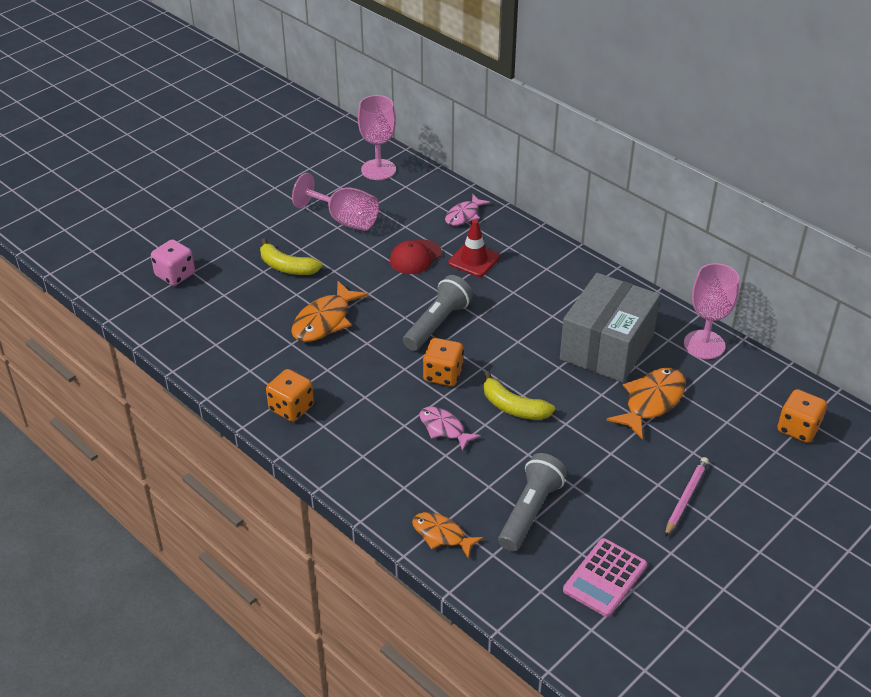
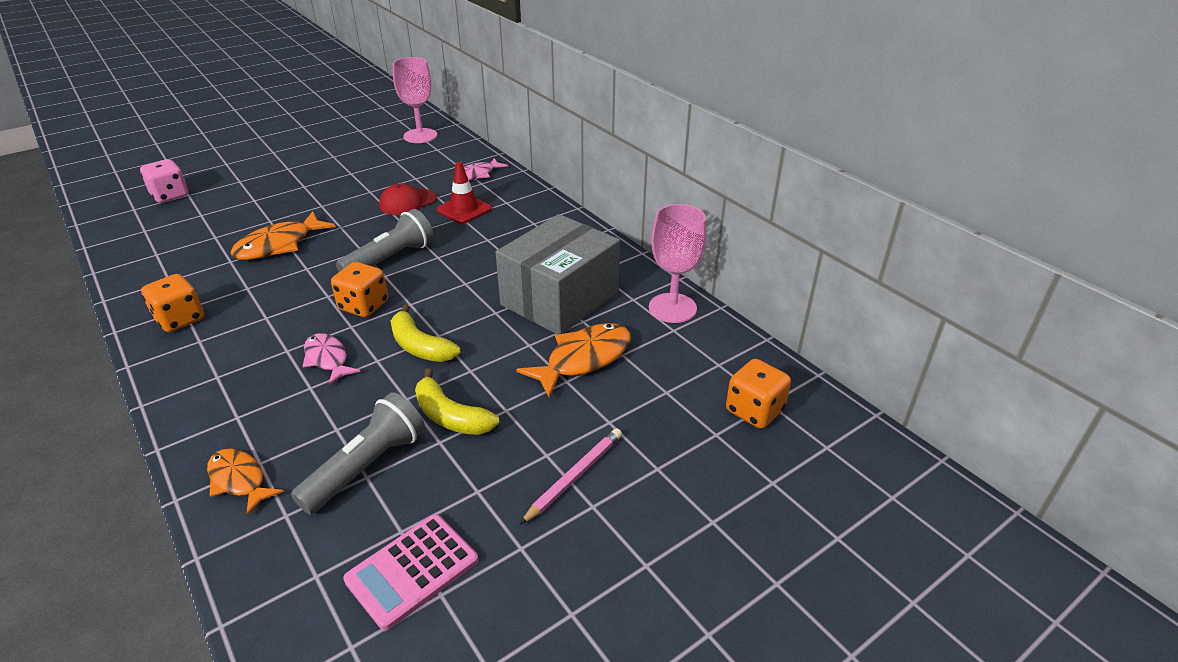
camera: 10 degrees right, 5 degrees down
(287, 267) = (279, 199): yellow banana -> yellow banana (451, 416)
(344, 220) = (361, 168): pink goblet -> none

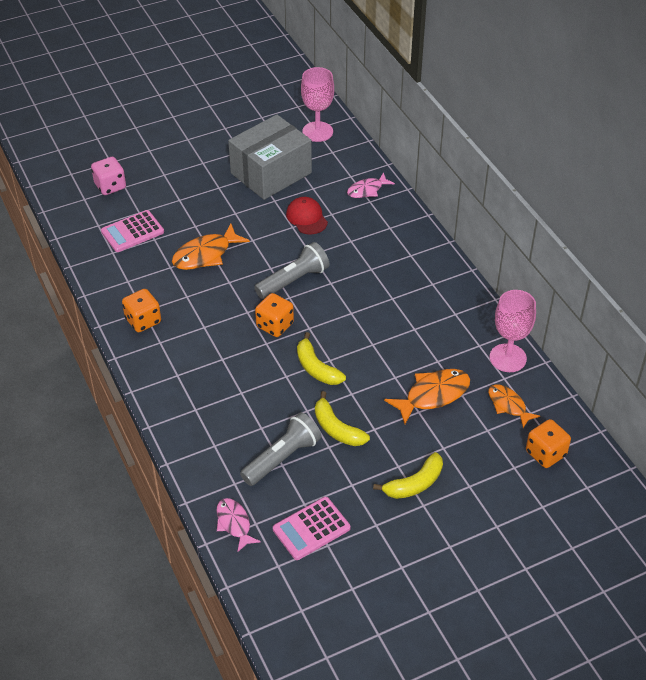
camera: 10 degrees right, 10 degrees up
(188, 233) = (132, 232): none -> pink calculator
(239, 480) = (203, 456): orange fish -> orange fish (508, 405)
(327, 359) = (251, 370): pink fish -> pink fish (234, 523)
(408, 202) = (306, 218): red cap -> red cap turned 90 degrees clockwise
(464, 209) = (353, 232): red traffic cone -> none
(560, 299) = (422, 338): grey box -> grey box (271, 173)
(574, 476) = (414, 484): pink pencil -> yellow banana

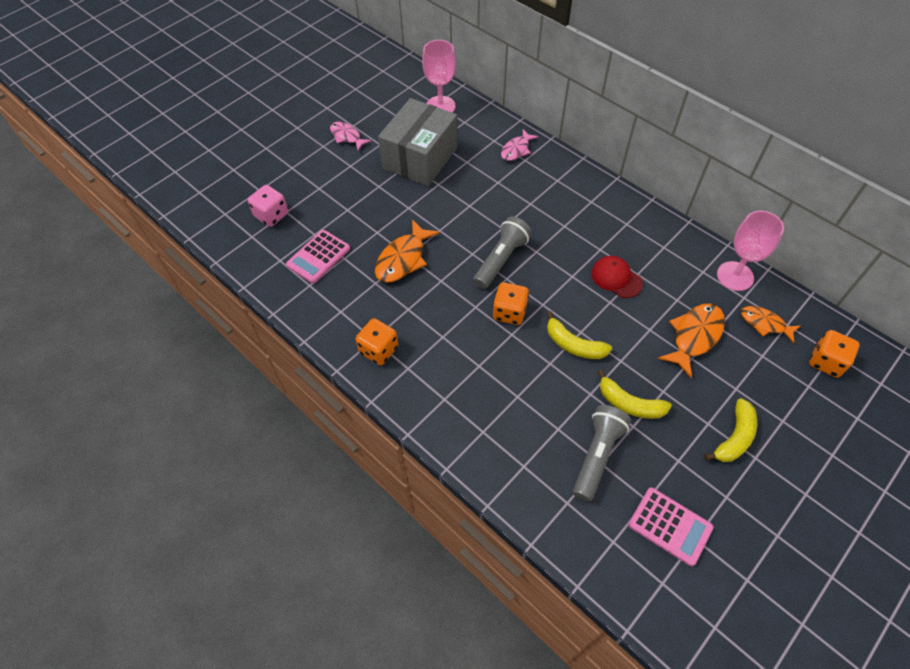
camera: 20 degrees left, 10 degrees up
(234, 523) = (593, 550): pink fish -> pink fish (347, 136)
(306, 218) = (477, 192): red cap -> red cap (616, 278)
(311, 529) = (670, 526): pink calculator -> pink calculator turned 90 degrees counterclockwise

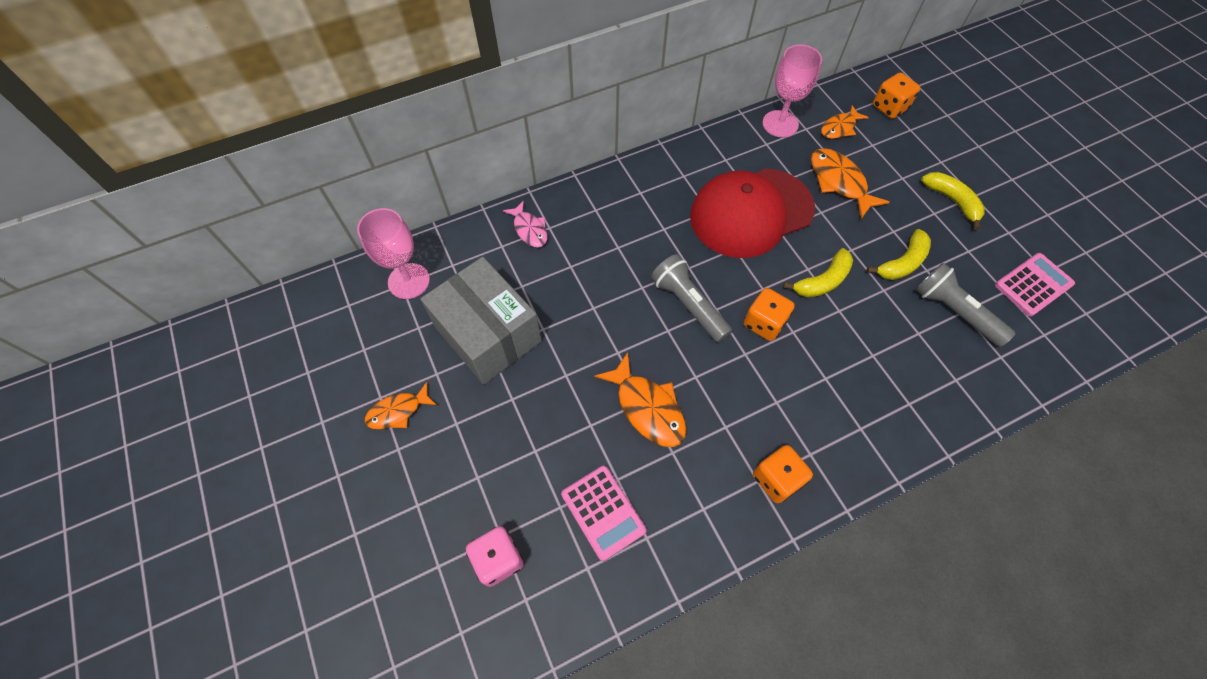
camera: 70 degrees left, 5 degrees up
(347, 136) = (398, 411): pink fish -> orange fish
(616, 278) = (751, 213): red cap -> red cap, size x2.21

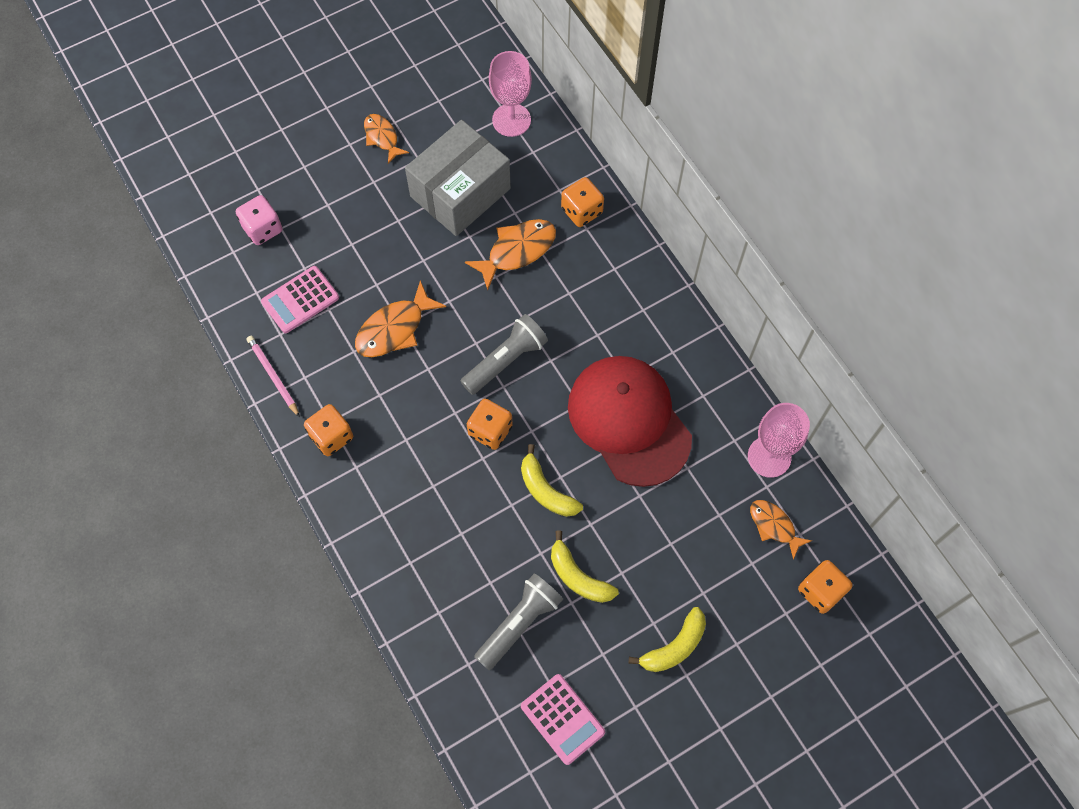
camera: 85 degrees right, 5 degrees up
(529, 229) = (581, 211): pink fish -> orange dice
(702, 546) = (273, 376): none -> pink pencil
(839, 182) = (686, 518): orange fish -> orange fish (517, 251)

